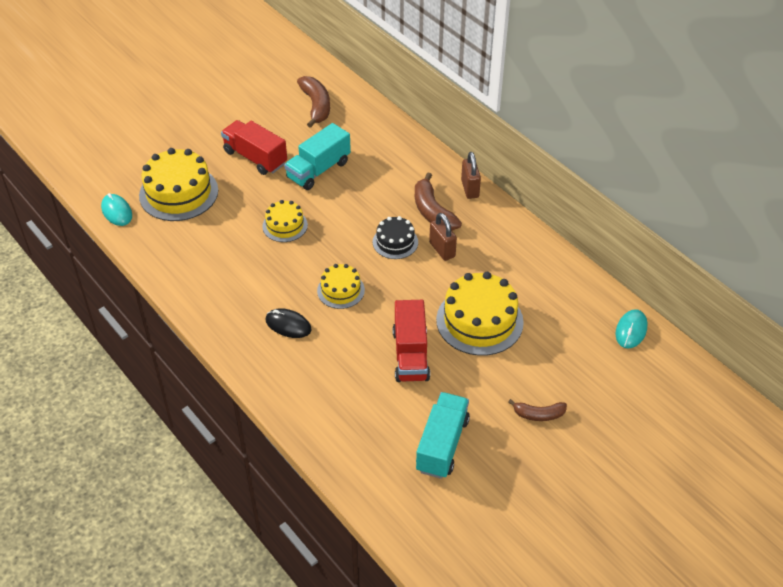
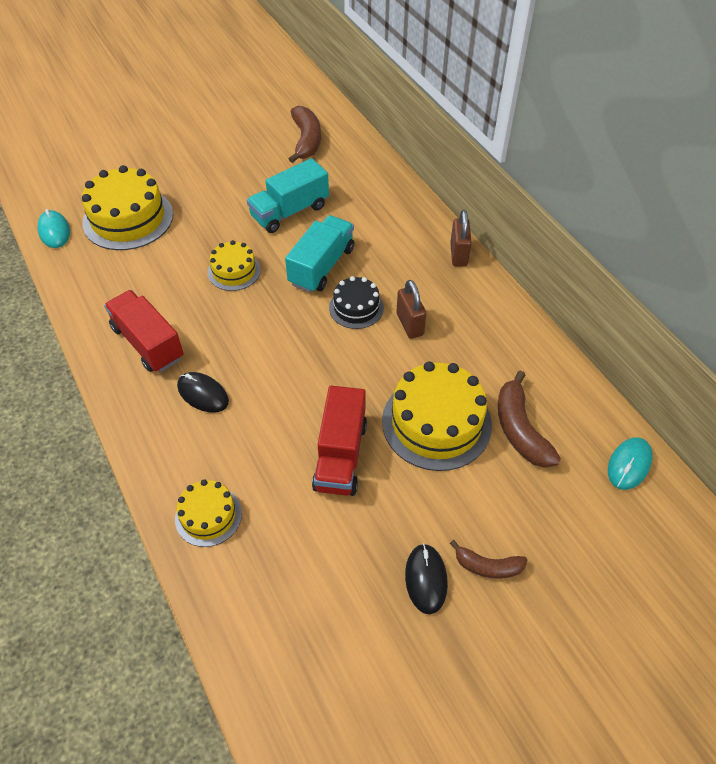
camera: 10 degrees right, 5 degrees up
(255, 157) = (224, 189): red truck -> red truck (148, 343)
(341, 290) = (277, 359): yellow cake -> yellow cake (208, 515)
(432, 212) = (408, 276): brown banana -> brown banana (520, 429)
(442, 445) = (352, 590): turquoise truck -> turquoise truck (322, 266)
(495, 430) = (426, 579): none -> black mouse

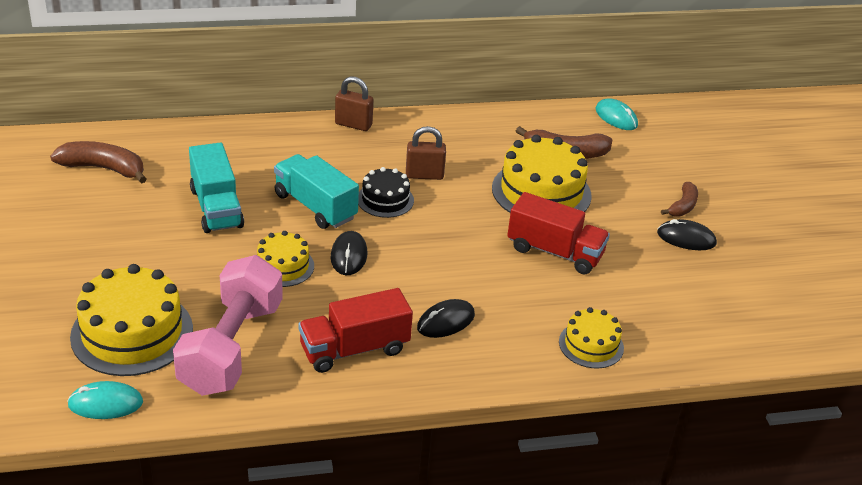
camera: 75 degrees left, 15 degrees down
(128, 273) = (231, 347): none -> pink dumbbell
(265, 306) = (349, 256): none -> black mouse

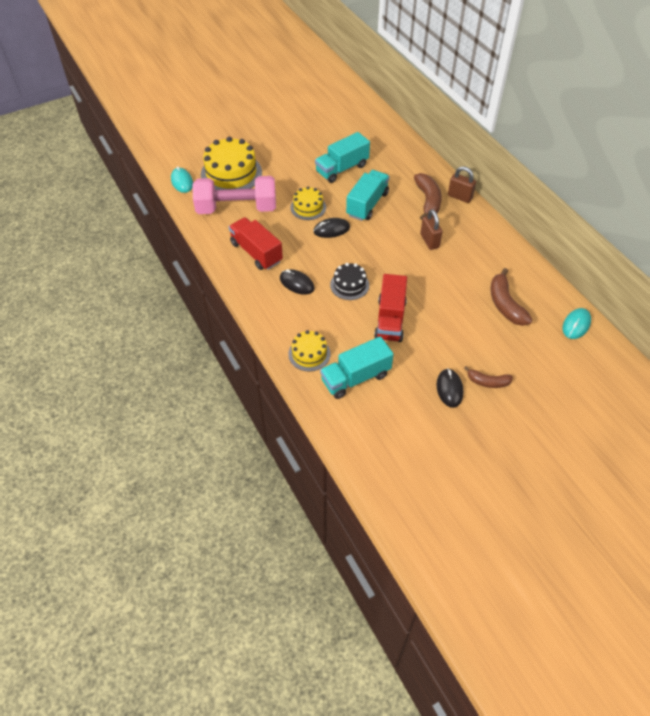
camera: 75 degrees right, 15 degrees up
(103, 168) = (348, 121): brown banana -> brown banana (428, 201)
(353, 124) = (460, 197): brown padlock -> brown padlock turned 60 degrees counterclockwise
(385, 199) = (393, 230): black cake -> black cake (349, 285)
(541, 192) = (451, 300): yellow cake -> none
(647, 312) = (355, 378): none -> turquoise truck

